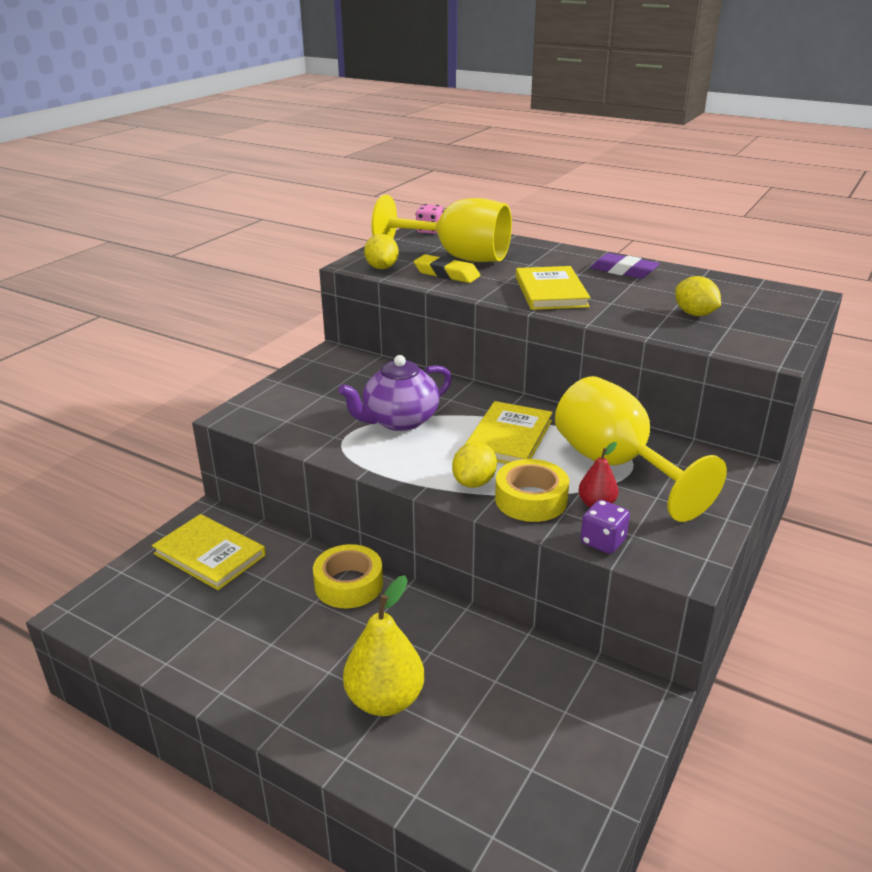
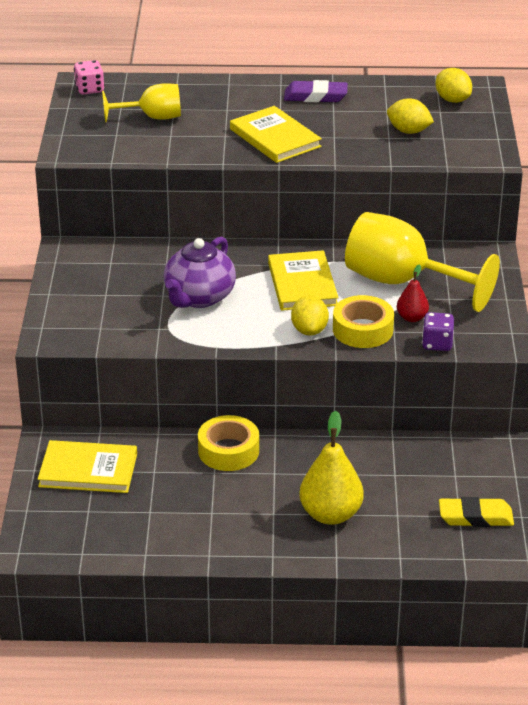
camera: 30 degrees left, 5 degrees up
(382, 267) = (96, 150): yellow lemon -> yellow lemon (452, 100)
(446, 274) = (164, 141): yellow eraser -> yellow eraser (475, 517)
(457, 257) = (152, 117): yellow goblet -> yellow goblet, size x0.57

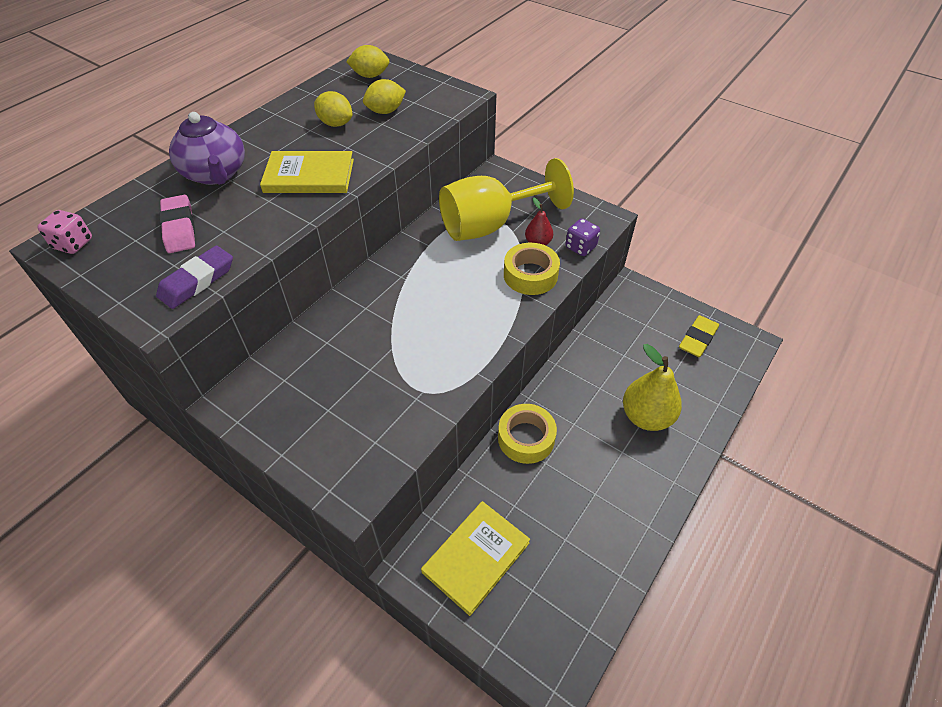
camera: 55 degrees left, 15 degrees up
(152, 117) = (180, 228): yellow goblet -> pink eraser
(199, 297) = (397, 347): purple teapot -> purple teapot (216, 174)
(302, 284) = (441, 276): yellow book -> none
(309, 330) = (505, 304): yellow lemon -> yellow lemon (335, 124)
(315, 96) = (279, 128): purple eraser -> purple eraser (197, 281)

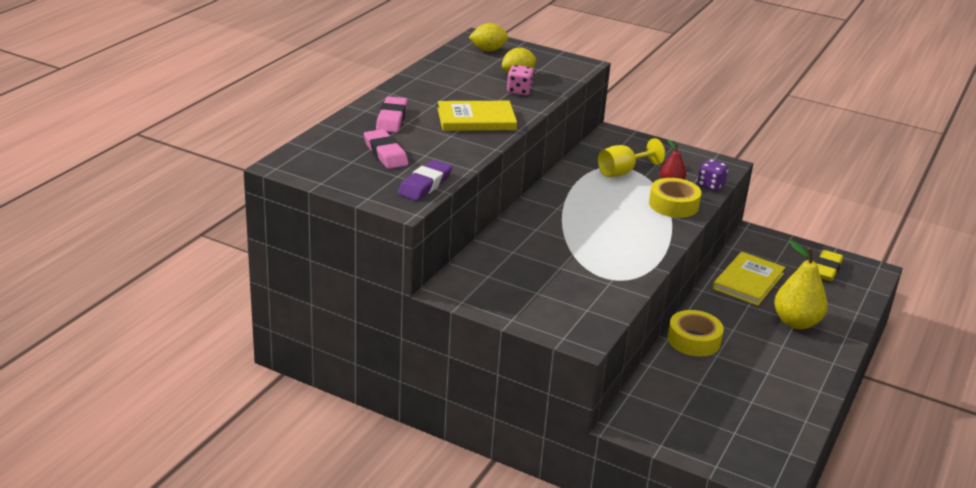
camera: 10 degrees left, 20 degrees down
(73, 244) = (299, 164): pink dice -> pink dice (519, 91)
(216, 174) = (392, 119): purple teapot -> pink eraser
(335, 124) = (477, 84): yellow lemon -> none
(476, 557) = (679, 416): yellow book -> yellow book (748, 281)
(490, 225) = (623, 172): yellow goblet -> yellow goblet, size x0.57

